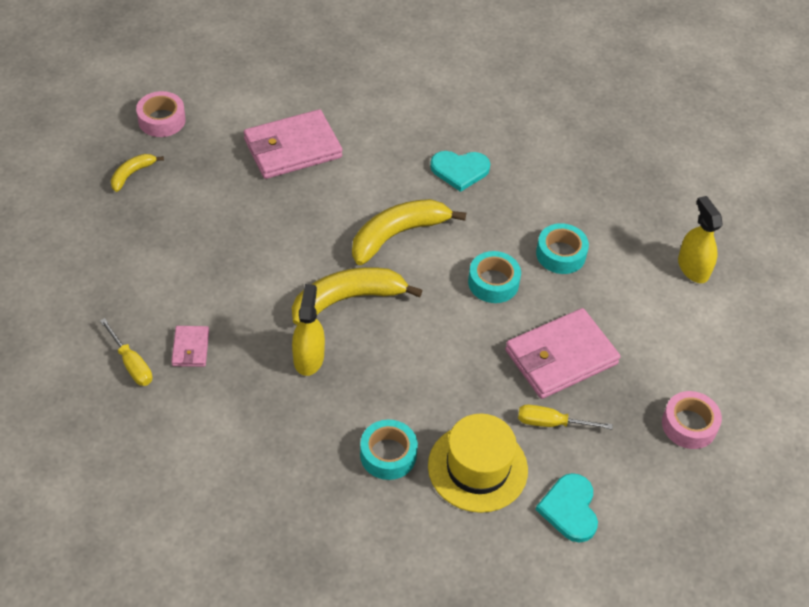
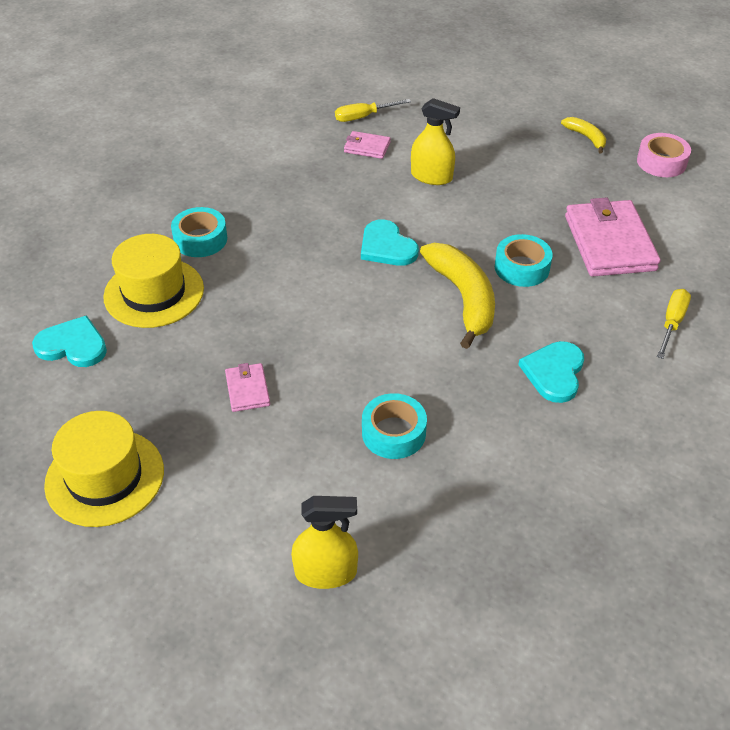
camera: 110 degrees right, 5 degrees down
(308, 358) = (328, 210): yellow spray bottle -> yellow spray bottle (431, 176)
(348, 299) = (387, 247): yellow banana -> turquoise heart
(493, 282) = (371, 359): turquoise tape -> turquoise tape (522, 267)
(551, 423) = (171, 358): yellow screwdriver -> yellow screwdriver (672, 323)
(561, 357) = (247, 390): pink wallet -> pink wallet, size x0.48
(689, 425) = (105, 477): pink tape -> yellow hat

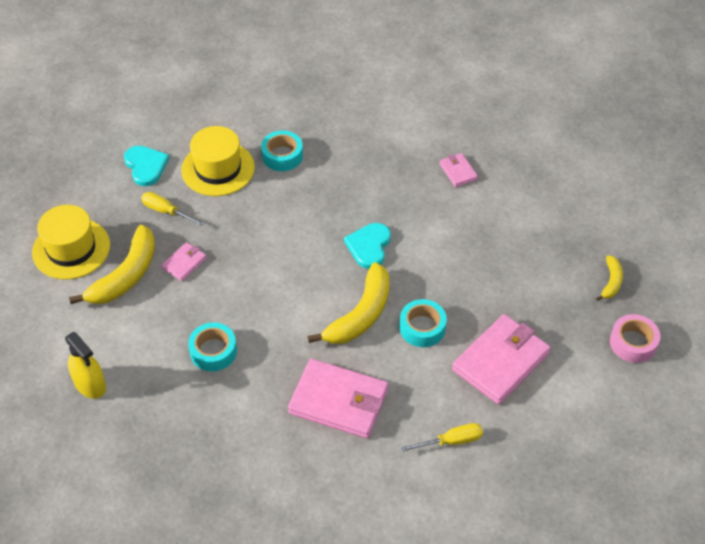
camera: 50 degrees right, 5 degrees up
(205, 450) = (125, 276): none -> yellow banana
(363, 117) = (489, 148): yellow screwdriver -> yellow screwdriver (166, 211)
(431, 176) = (465, 224): yellow spray bottle -> none
(554, 372) = (338, 401): turquoise heart -> pink wallet

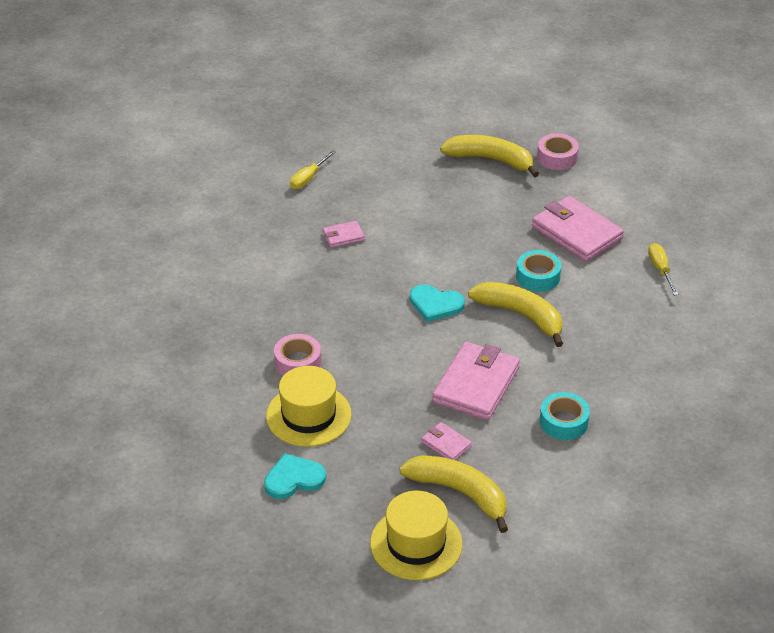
camera: 85 degrees left, 10 degrees down
(90, 384) = (605, 519): yellow spray bottle -> none
(166, 211) = (368, 460): yellow screwdriver -> yellow screwdriver (308, 178)
(282, 156) = (298, 362): turquoise tape -> pink tape
(338, 401) = (621, 336): pink wallet -> pink wallet (476, 385)
(611, 282) = (491, 160): yellow banana -> yellow banana, size x1.96

